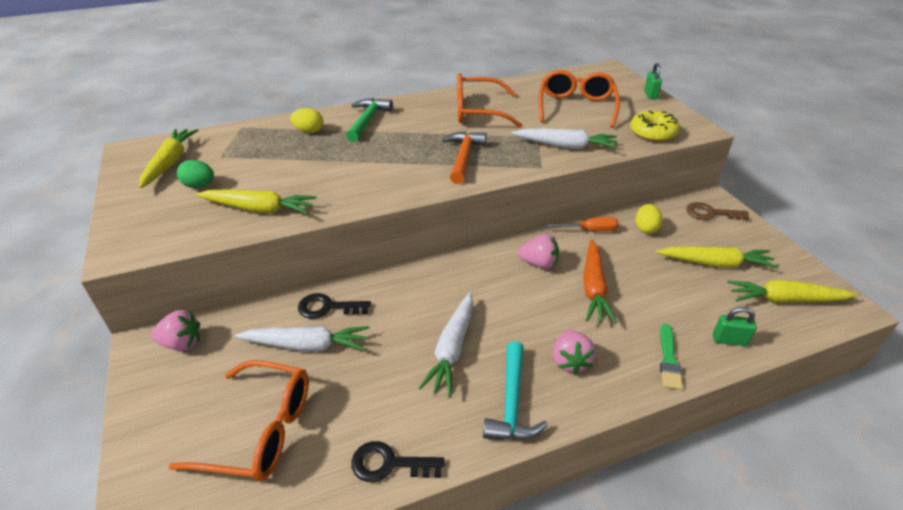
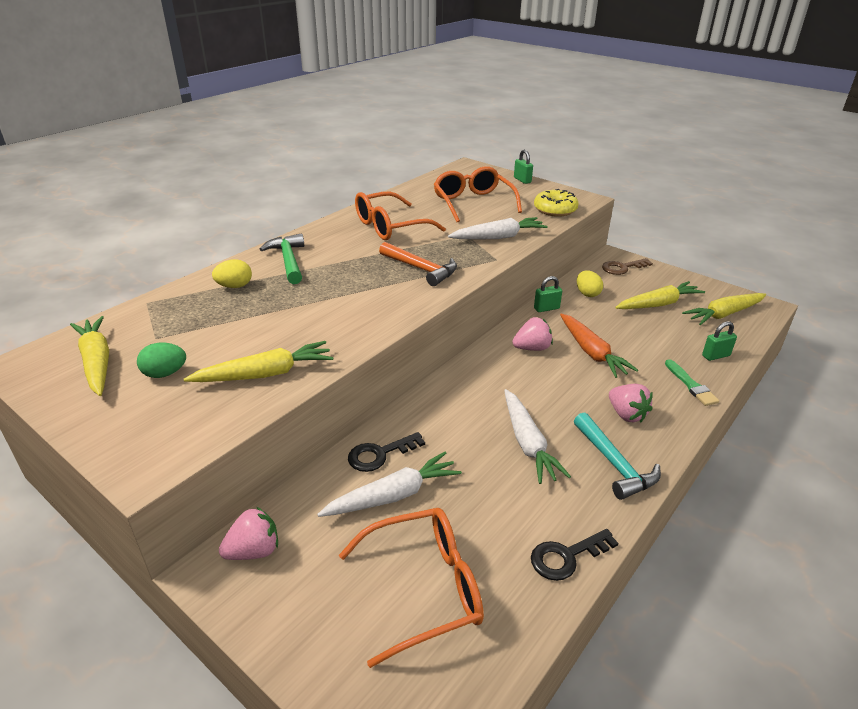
camera: 30 degrees left, 5 degrees down
(463, 157) = (421, 269): orange hammer -> orange hammer turned 150 degrees clockwise
(589, 230) = (546, 308): orange screwdriver -> green padlock

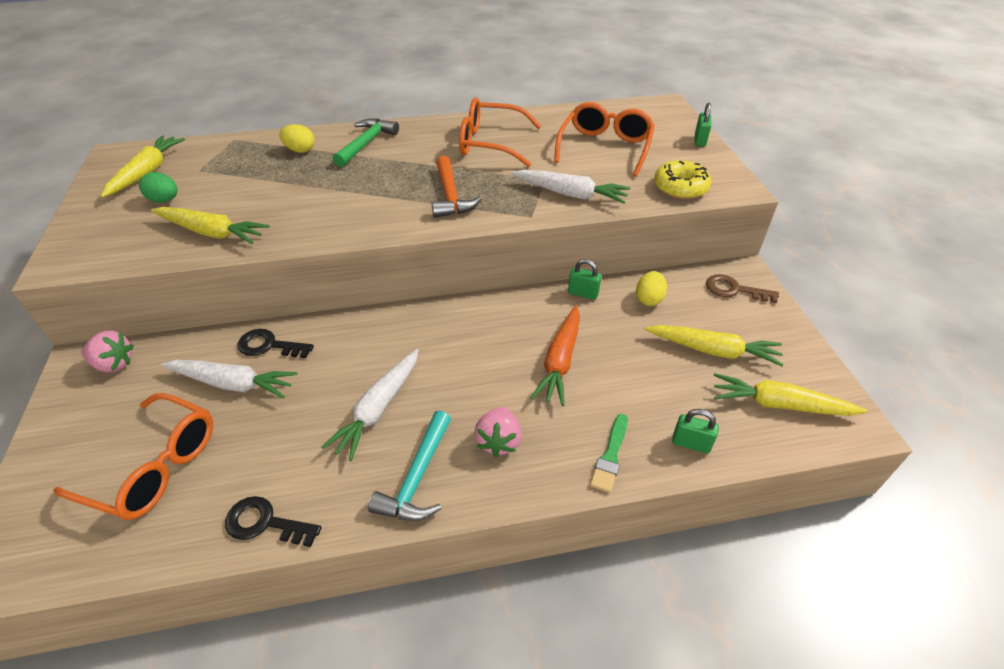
camera: 40 degrees right, 10 degrees up
(532, 348) = (510, 325): pink strawberry -> none

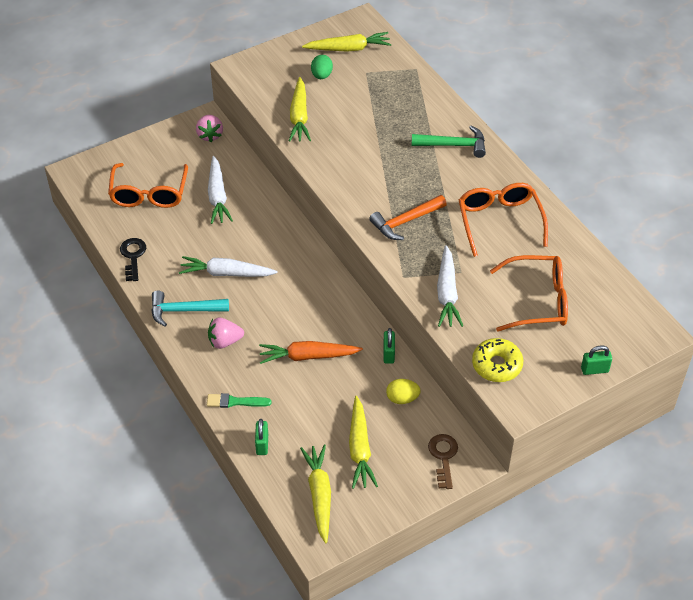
camera: 70 degrees right, 5 degrees up
(269, 346) = (255, 198): black key -> none
(300, 150) = (421, 112): yellow egg -> none

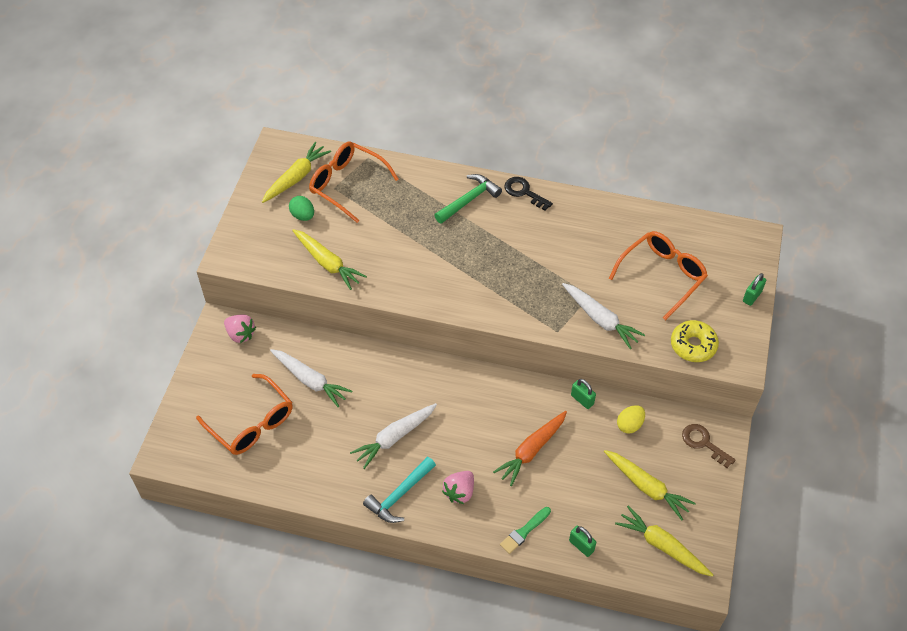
camera: 45 degrees left, 5 degrees up
(133, 256) = (304, 486): black key -> black key (524, 192)
(405, 221) = (508, 287): orange hammer -> none
(499, 221) = (569, 235): orange glasses -> orange glasses (346, 184)

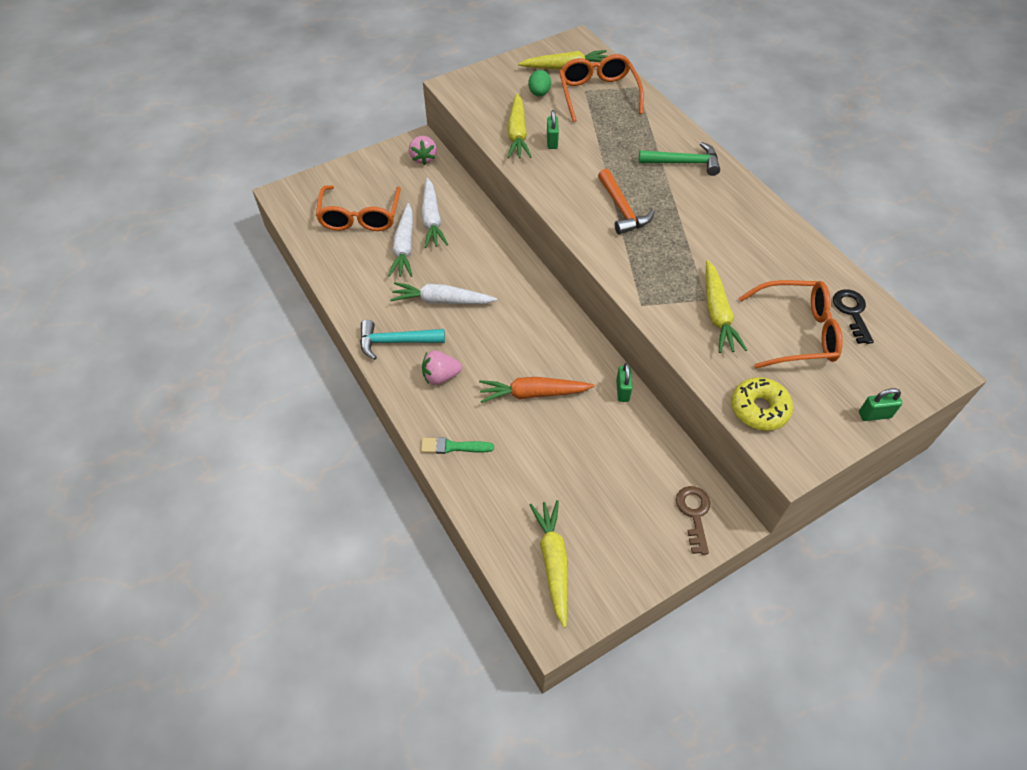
camera: 45 degrees right, 0 degrees up
(469, 269) = (622, 209): none -> orange hammer
(524, 192) = (740, 187): black key -> black key (852, 312)
(581, 546) = (485, 498): green padlock -> green padlock (552, 141)
(601, 319) = (692, 324): white carrot -> white carrot (404, 247)
(629, 425) = (641, 443): yellow egg -> none
(647, 487) = (597, 504): yellow carrot -> yellow carrot (717, 314)

